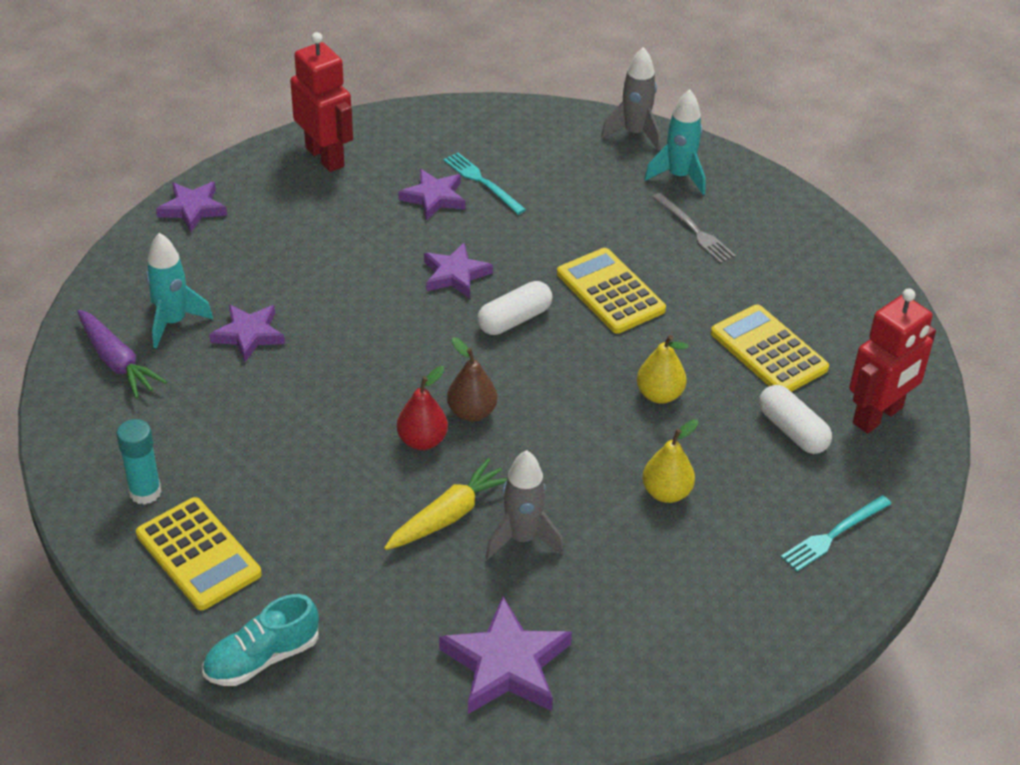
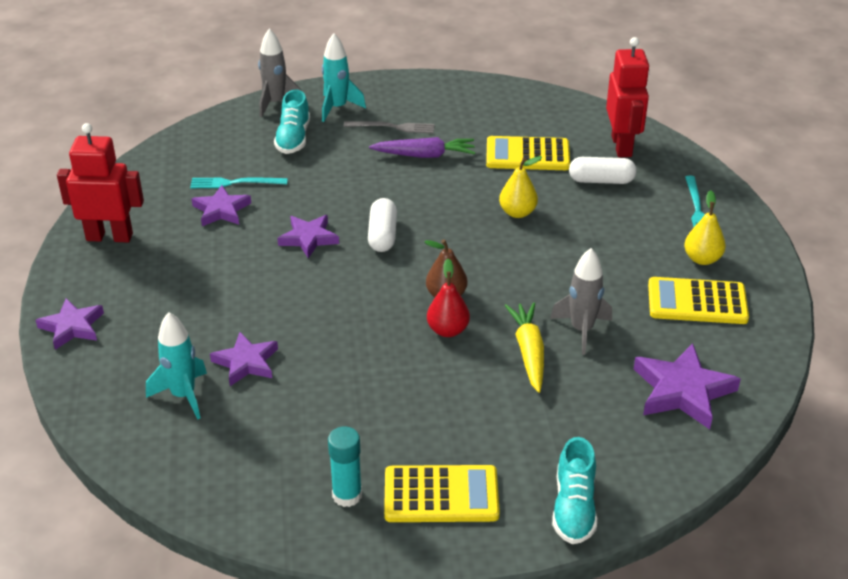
camera: 50 degrees left, 5 degrees down
(117, 362) = (188, 447): purple carrot -> purple carrot (424, 155)
(593, 177) = (293, 138): none -> turquoise shoe
(610, 292) = (405, 185): yellow calculator -> yellow calculator (697, 302)
(666, 492) = (602, 252): yellow pear -> yellow pear (702, 259)

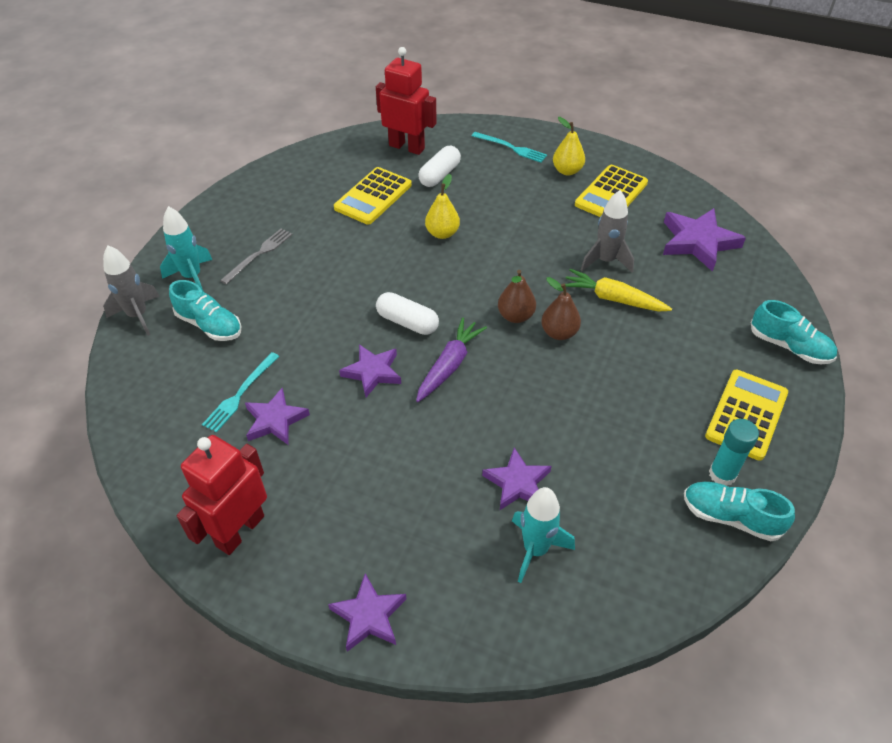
camera: 60 degrees left, 10 degrees up
(297, 514) = (730, 517): none -> turquoise shoe
(424, 155) = (319, 252): purple carrot -> purple carrot (449, 365)
(448, 330) = (559, 333): red pear -> brown pear

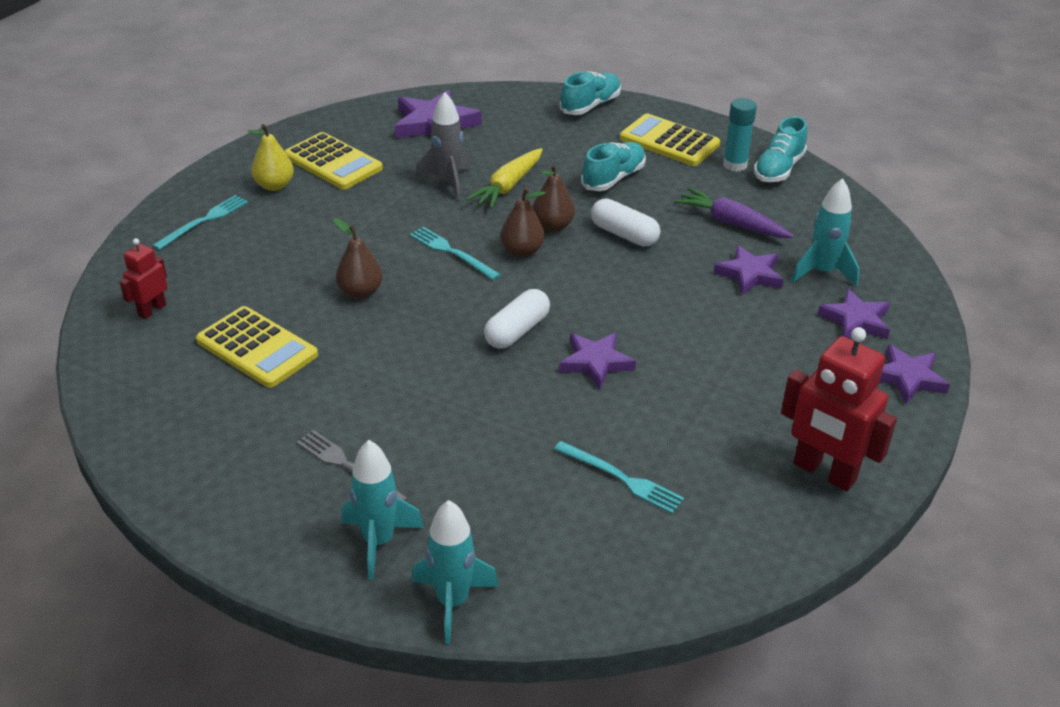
camera: 85 degrees left, 10 degrees down
(138, 315) = (452, 602): grey rocket -> turquoise rocket
(209, 325) = (489, 515): turquoise shoe -> turquoise shoe (613, 178)
(275, 420) = (666, 445): purple star -> purple star (856, 320)
(407, 147) = (152, 310): red robot -> red robot, size x0.54
(440, 175) = (235, 285): white capsule -> white capsule (624, 234)
(442, 233) = (360, 292): yellow pear -> brown pear
(449, 365) = (591, 304): purple carrot -> purple carrot (731, 223)
(503, 275) = (452, 252): none -> turquoise fork

